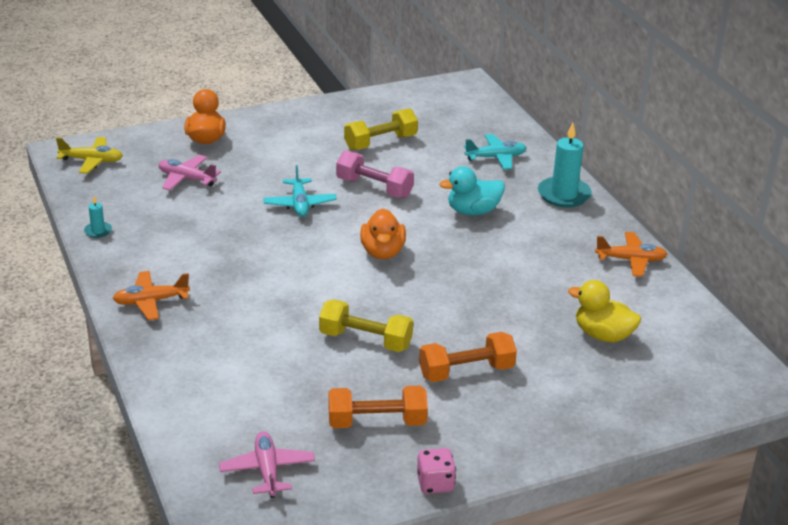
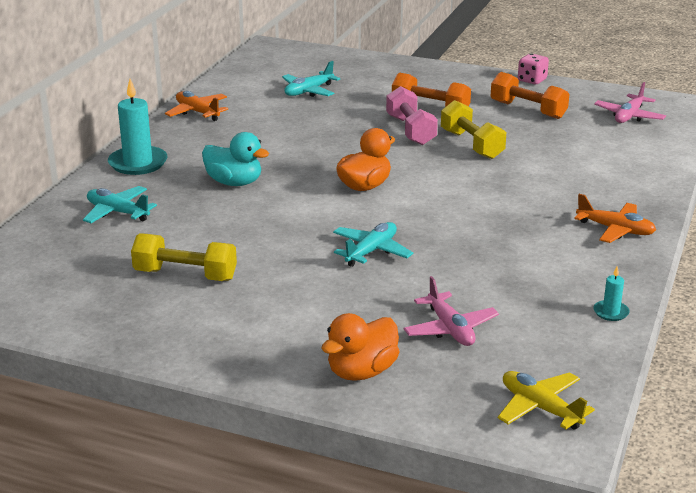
camera: 135 degrees left, 5 degrees down
(374, 188) = (277, 235): pink dumbbell -> pink dumbbell (411, 130)
(603, 335) = (308, 91): yellow duck -> turquoise plane

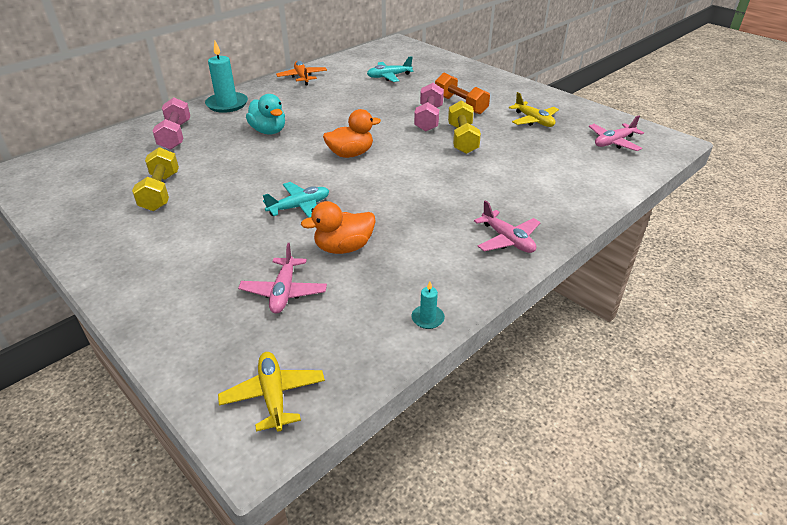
camera: 25 degrees right, 10 degrees up
(117, 212) = (175, 135): turquoise plane -> pink dumbbell
(185, 275) = (160, 192): yellow dumbbell -> yellow dumbbell turned 45 degrees clockwise
(361, 372) = (180, 309): orange duck -> orange duck (343, 247)
(528, 110) = (534, 120): orange dumbbell -> yellow plane
(532, 80) = (560, 98): pink dice -> none
(615, 230) = (507, 240): orange plane -> pink plane

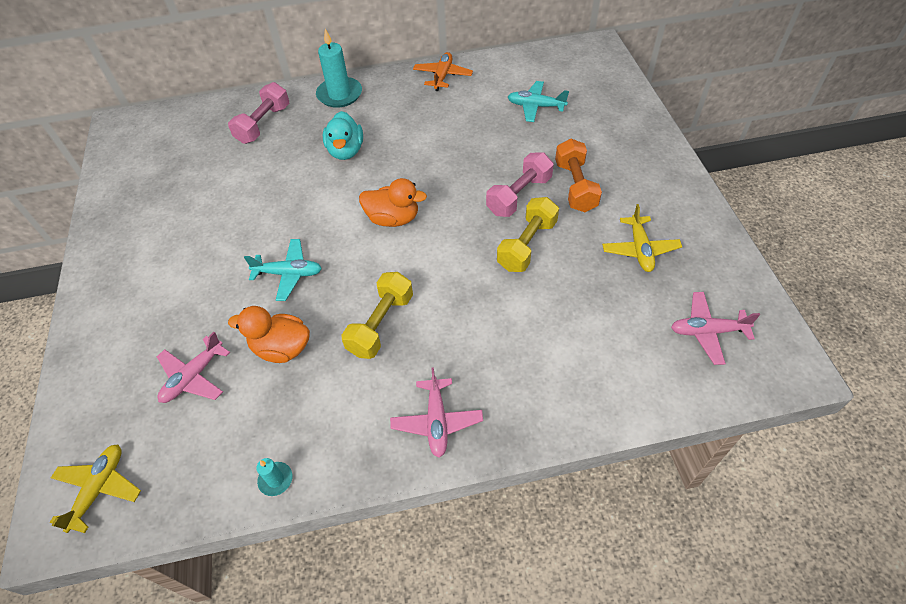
camera: 35 degrees right, 15 degrees up
(160, 192) = (198, 198): yellow dumbbell -> yellow dumbbell (381, 324)

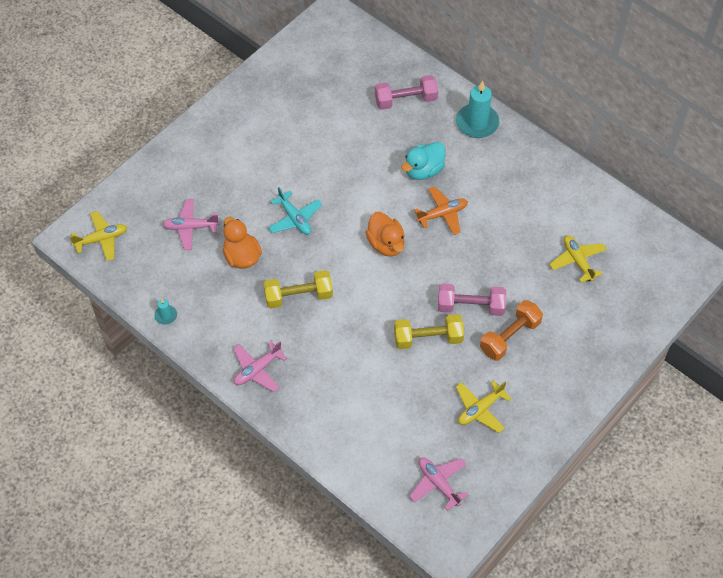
camera: 50 degrees right, 5 degrees up
(442, 76) = (558, 175): orange plane -> orange plane (442, 214)
(535, 106) = (577, 261): turquoise plane -> yellow plane

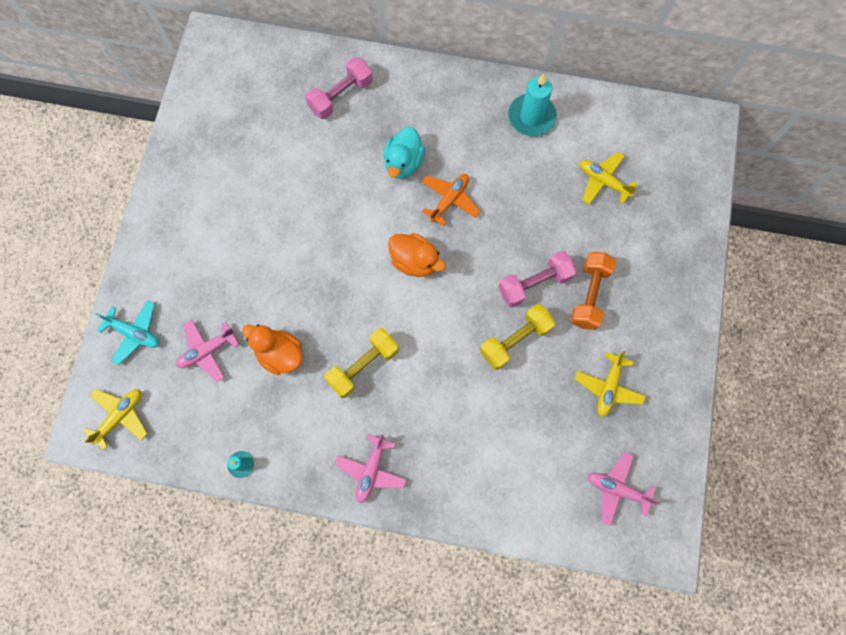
camera: 30 degrees left, 15 degrees up
(294, 218) = (308, 283): turquoise plane -> turquoise plane (134, 333)
(477, 123) = (424, 85): turquoise candle -> turquoise candle (531, 117)

